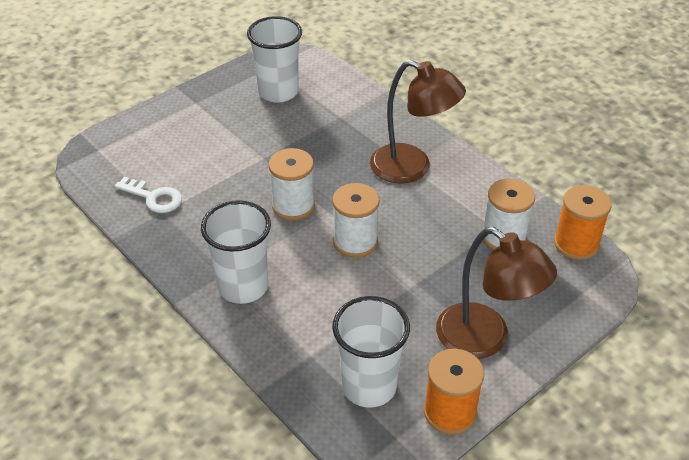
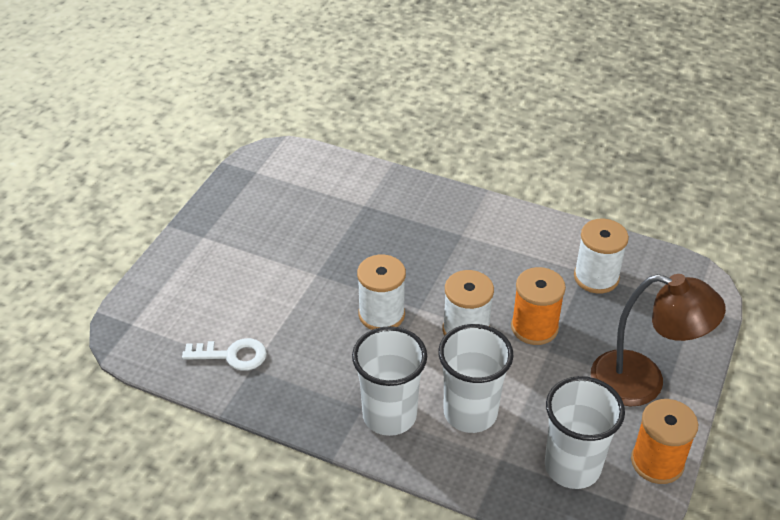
camera: 25 degrees left, 0 degrees up
(278, 92) = (283, 198): white cup -> white cup (470, 413)
(412, 168) = (469, 237): brown lamp -> none
(576, 244) = (661, 262): orange spool -> orange spool (534, 327)

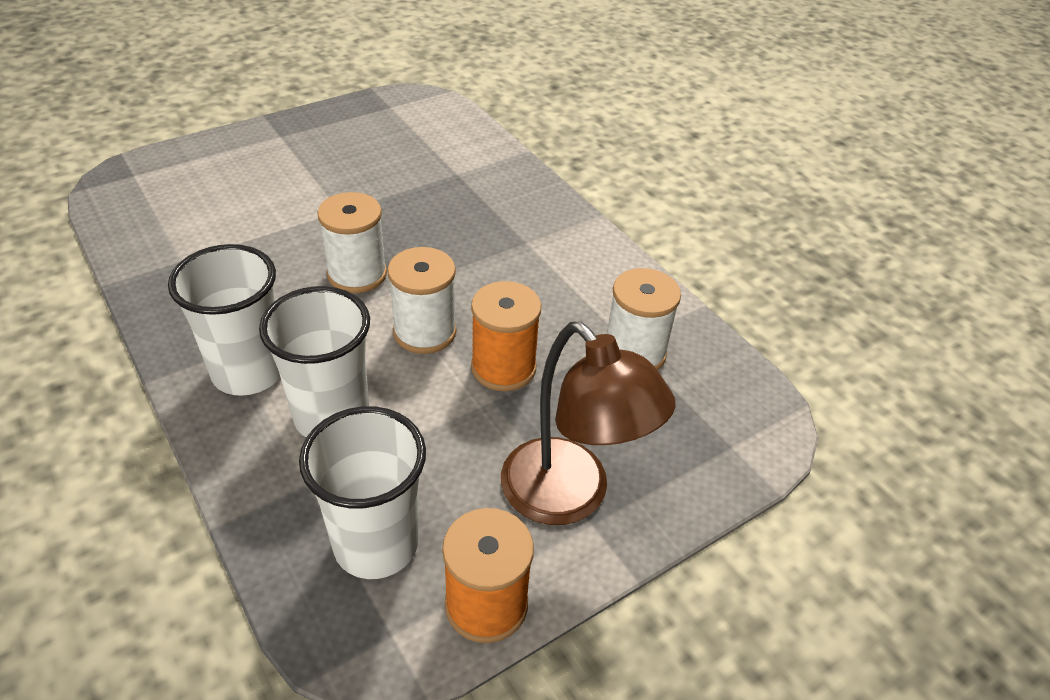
camera: 30 degrees right, 0 degrees up
(232, 355) = (178, 241): white key -> none

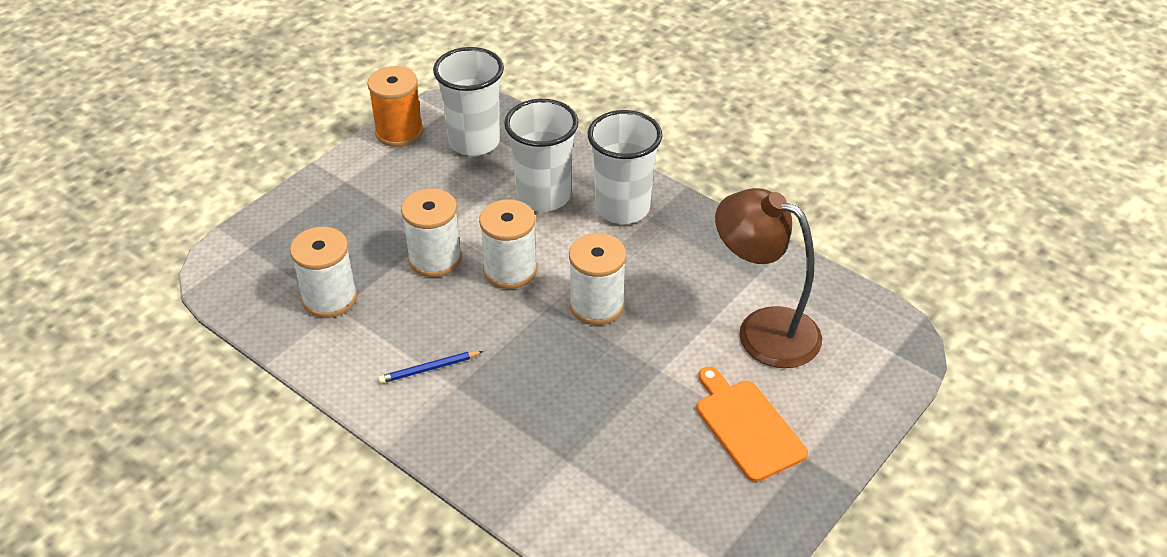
camera: 165 degrees right, 0 degrees up
(304, 160) = (747, 426): none -> orange cutting board
(503, 368) = (435, 259): orange spool -> white spool
(546, 260) = (429, 369): none -> blue pencil
(569, 497) = (362, 190): brown lamp -> brown lamp (763, 330)

